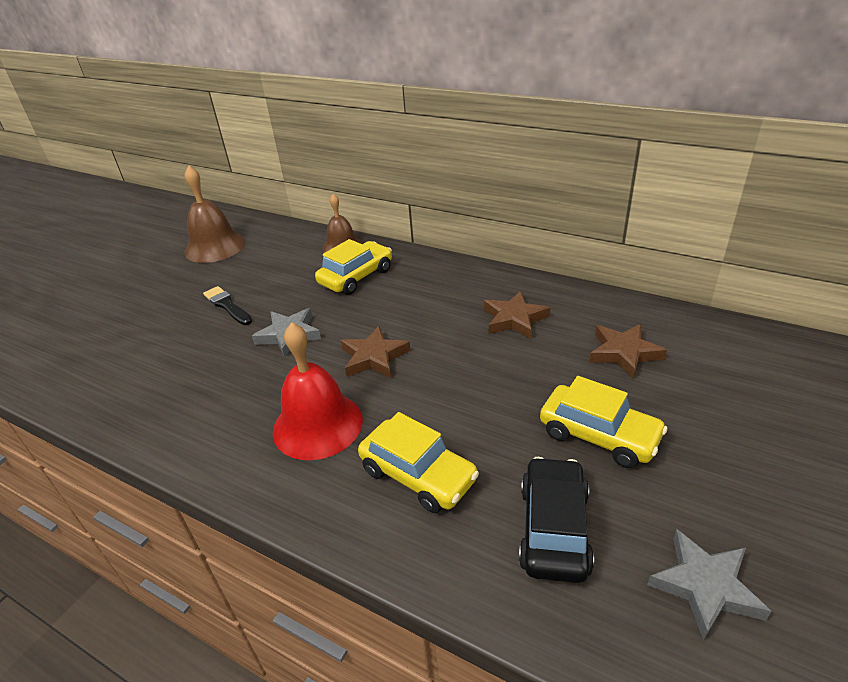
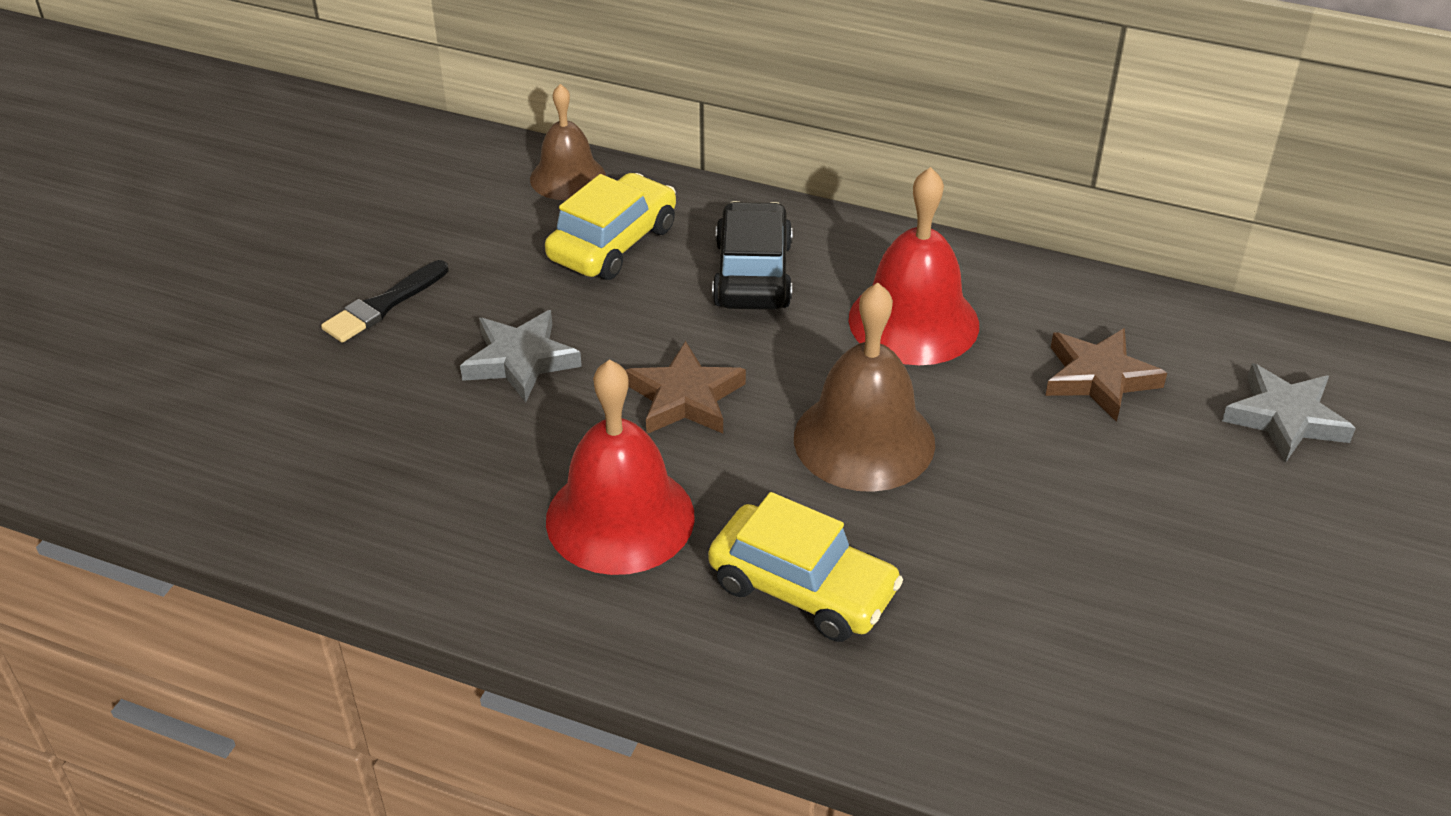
camera: 10 degrees left, 5 degrees up
(215, 247) = (311, 180): brown bell -> brown bell (864, 440)
(227, 305) = (383, 305): black brush -> black brush turned 90 degrees counterclockwise
(514, 319) = (913, 321): brown star -> red bell
(553, 528) = (1017, 653): black car -> black car (752, 274)
(599, 435) = (1070, 514): yellow car -> none
(705, 586) = (1227, 713): grey star -> grey star (1285, 418)

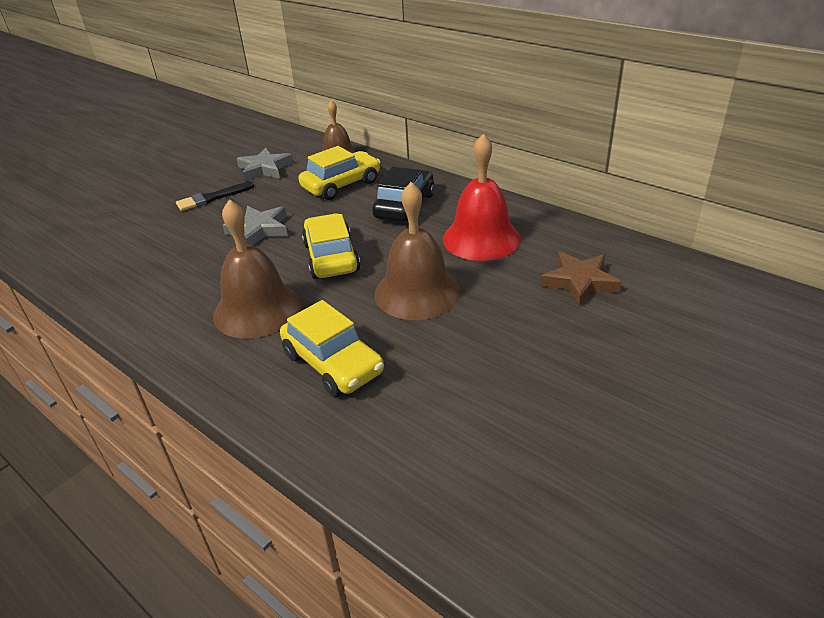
camera: 20 degrees right, 5 degrees down
(620, 517) = (257, 309): red bell -> brown bell
(685, 397) = (331, 257): brown star -> yellow car
(1285, 418) = (696, 321): grey star -> grey star (264, 169)

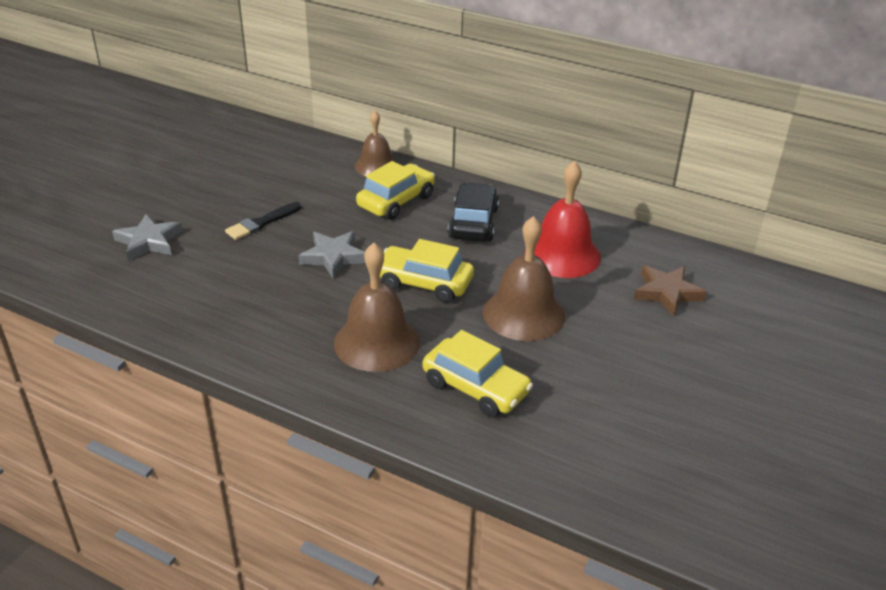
camera: 15 degrees left, 0 degrees up
(264, 169) = (301, 185): grey star -> grey star (149, 242)
(331, 257) = (424, 283): yellow car -> yellow car turned 45 degrees counterclockwise

